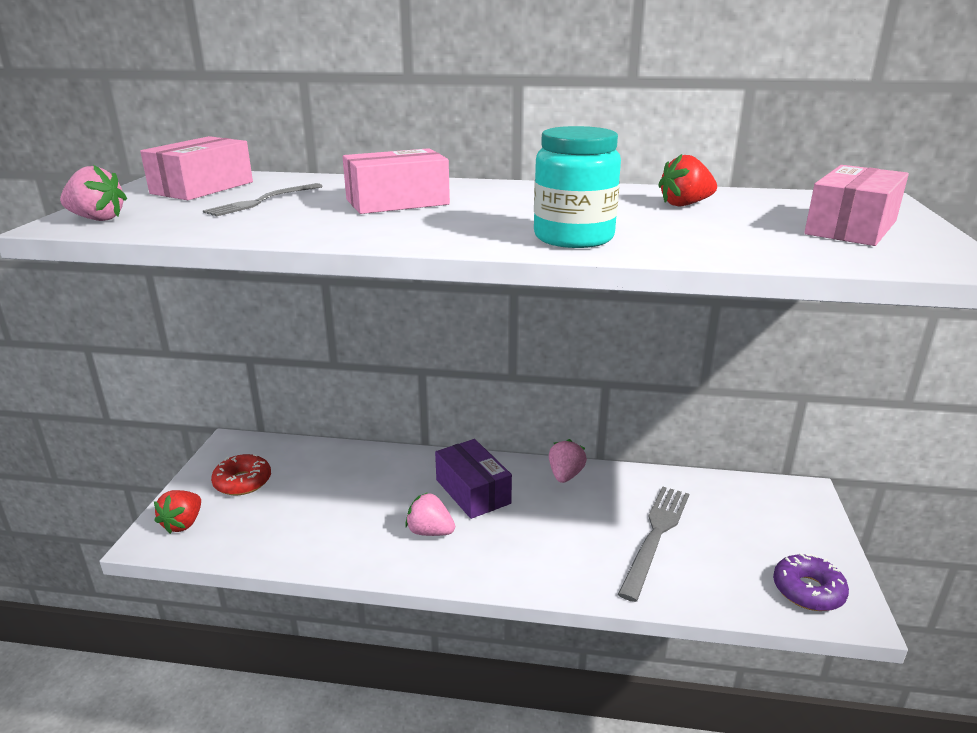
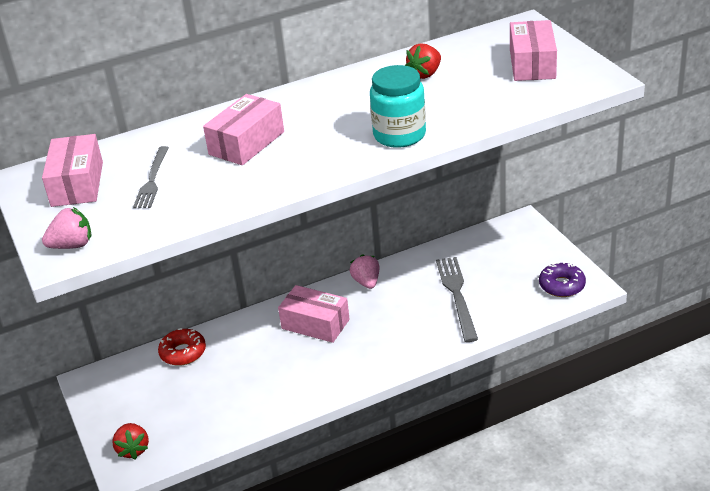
camera: 30 degrees left, 10 degrees up
(243, 482) = (138, 401): red donut -> red donut (183, 352)
(430, 532) = (315, 364): pink strawberry -> none
(473, 491) = (315, 324): purple box -> pink box

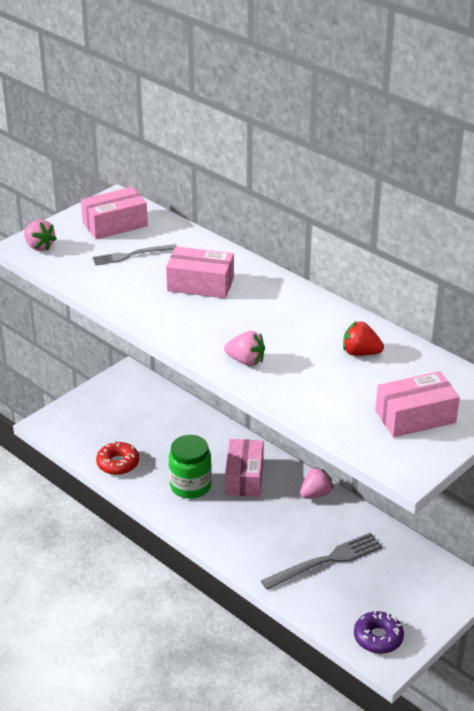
camera: 65 degrees right, 0 degrees up
(133, 449) = (66, 421): red strawberry -> none
(183, 352) = (178, 411): red donut -> red donut (118, 463)
(305, 365) = (190, 486): none -> green jar
(399, 135) = (246, 361): turquoise jar -> pink strawberry

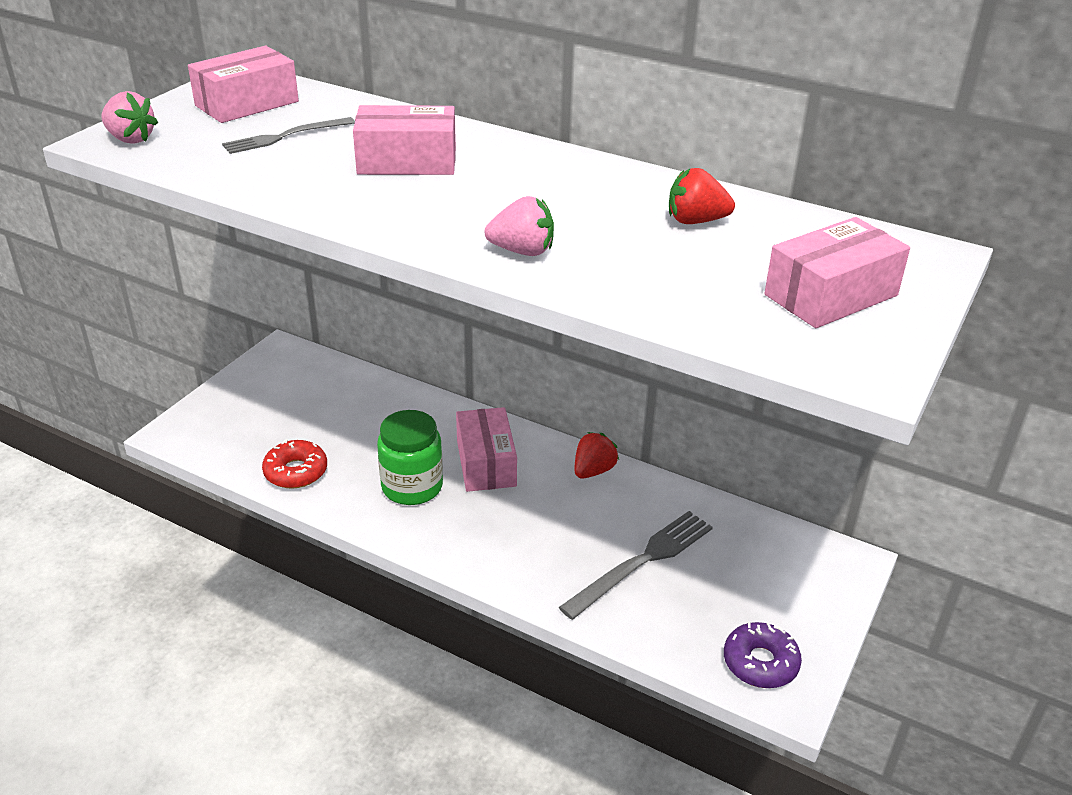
camera: 15 degrees left, 0 degrees up
(315, 494) = (593, 471): pink strawberry -> red strawberry

